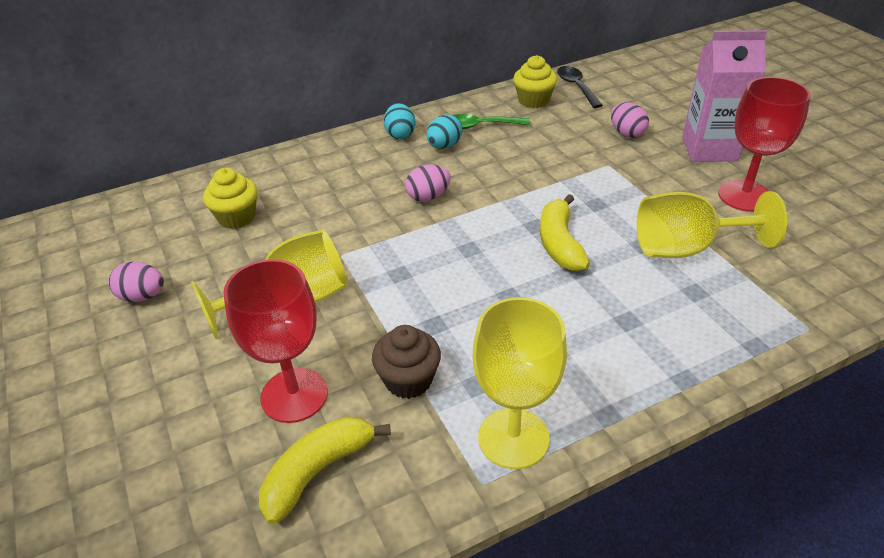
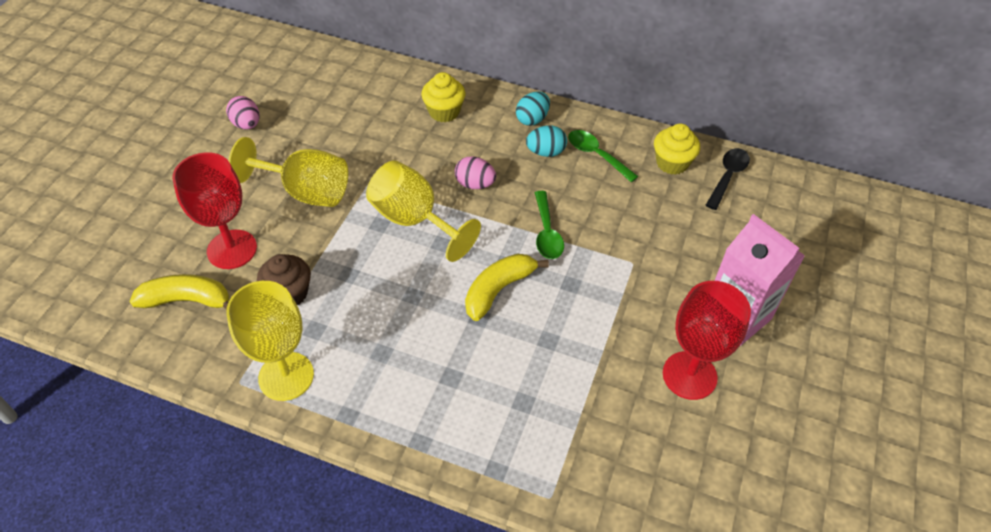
camera: 45 degrees right, 10 degrees up
(237, 217) = (353, 108): yellow cupcake -> yellow cupcake (444, 112)
(529, 188) = (547, 233): none -> green spoon
(626, 133) = (694, 249): pink egg -> none
(686, 248) = (573, 370): yellow goblet -> yellow goblet (414, 220)

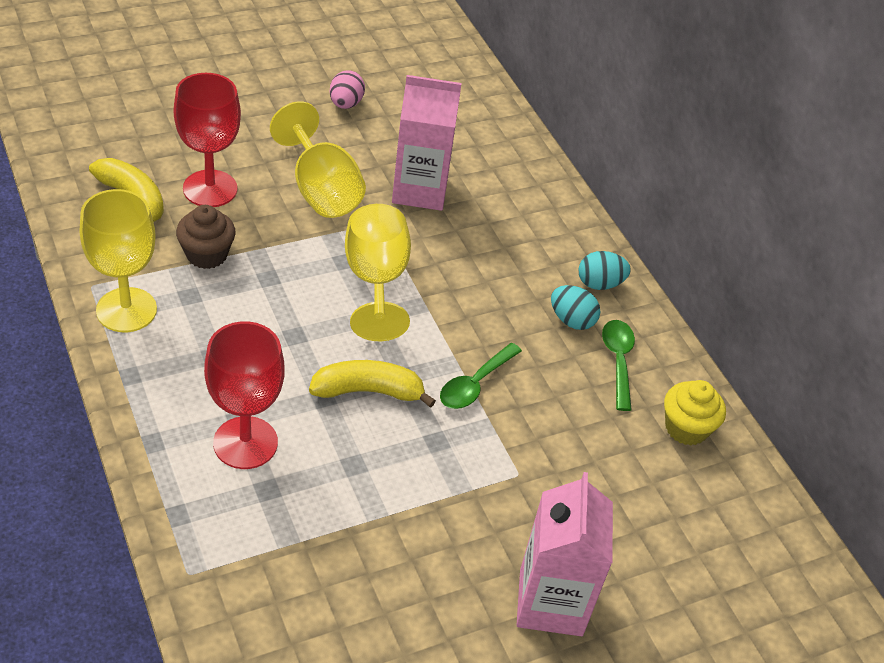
camera: 40 degrees right, 5 degrees down
(365, 144) = (420, 190): none -> pink carton
(444, 112) = (525, 216): yellow cupcake -> none
(475, 184) = (468, 295): pink egg -> none
(689, 375) = (434, 604): red goblet -> red goblet (245, 443)
(727, 177) = (728, 487): black spoon -> none

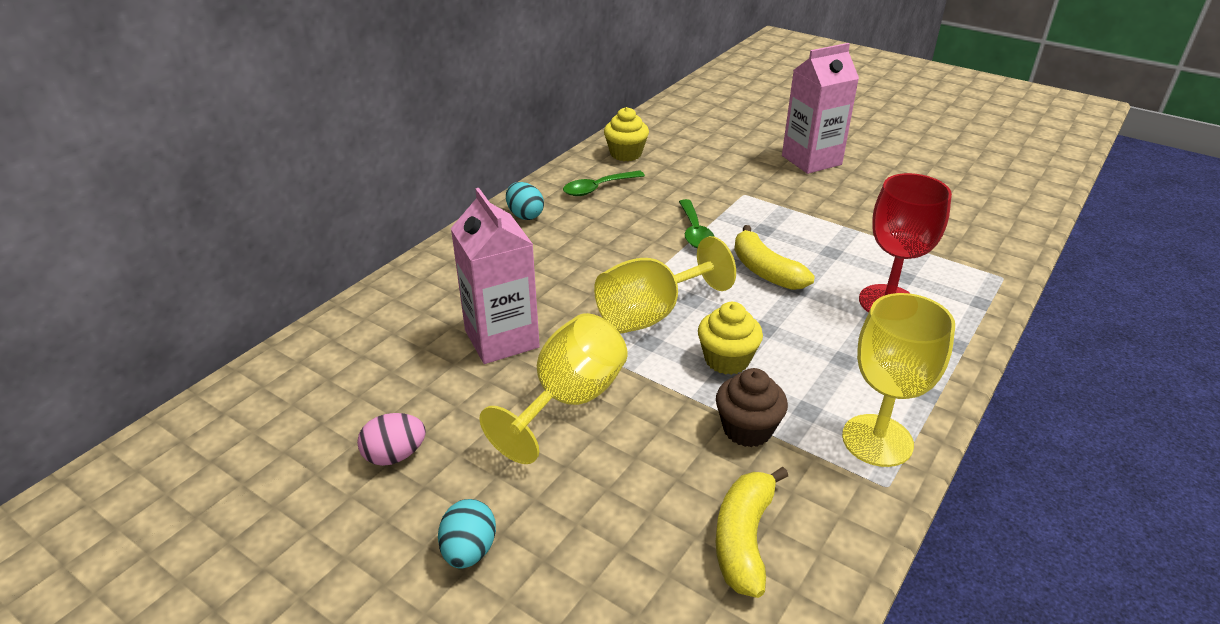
camera: 115 degrees left, 10 degrees down
(210, 189) = (656, 484): red goblet -> none
(281, 289) = (727, 360): none -> yellow cupcake
(475, 384) = (695, 232): green spoon -> green spoon turned 75 degrees clockwise
(571, 320) = (580, 215): turquoise egg -> turquoise egg (469, 550)

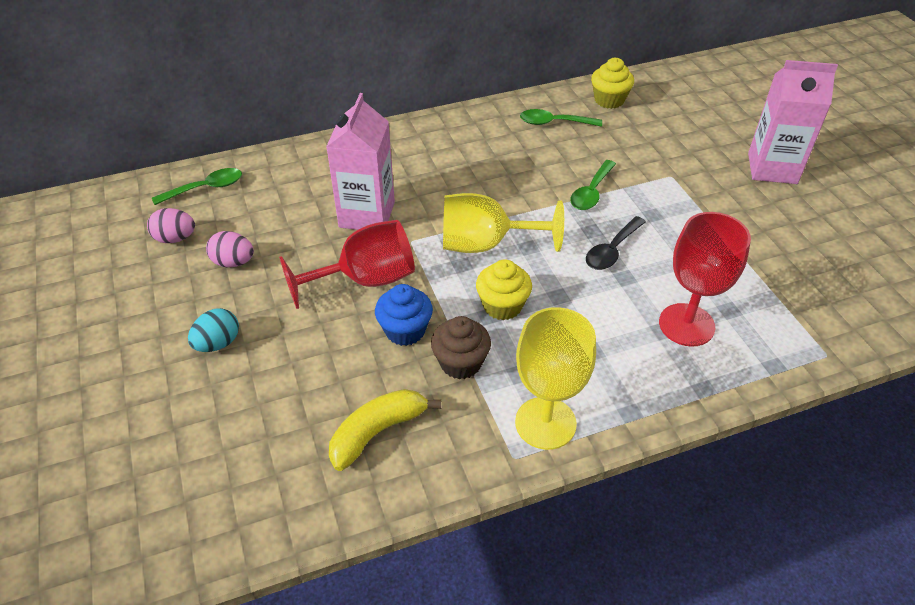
camera: 35 degrees right, 10 degrees up
(272, 394) = (205, 188): none -> green spoon
(288, 465) = (175, 238): none -> pink egg
(525, 215) = (476, 124): turquoise egg -> none
(569, 401) = (365, 280): yellow goblet -> red goblet
(662, 428) = (405, 330): none -> blue cupcake
(765, 271) = (612, 250): yellow banana -> black spoon

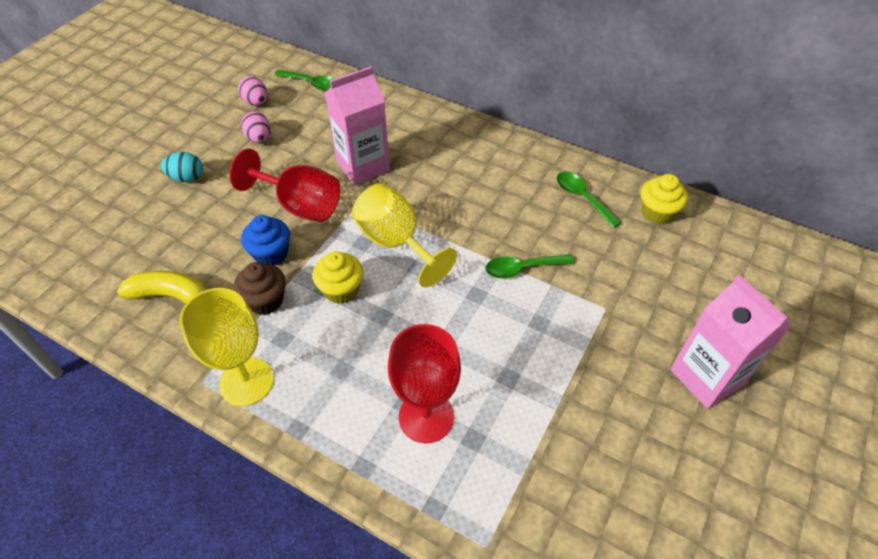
camera: 50 degrees right, 5 degrees up
(612, 250) = (466, 320): black spoon -> none

